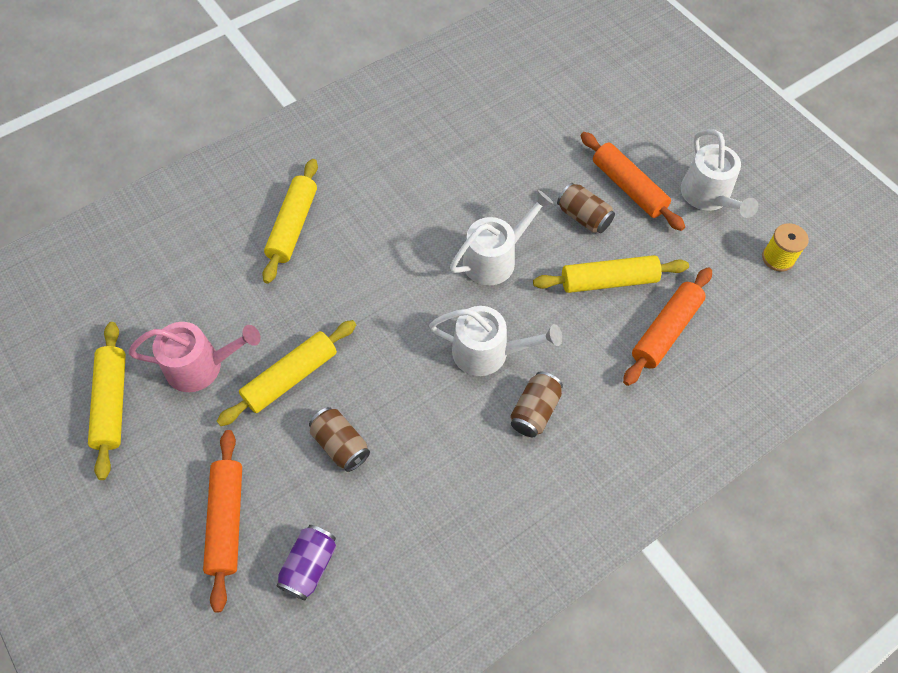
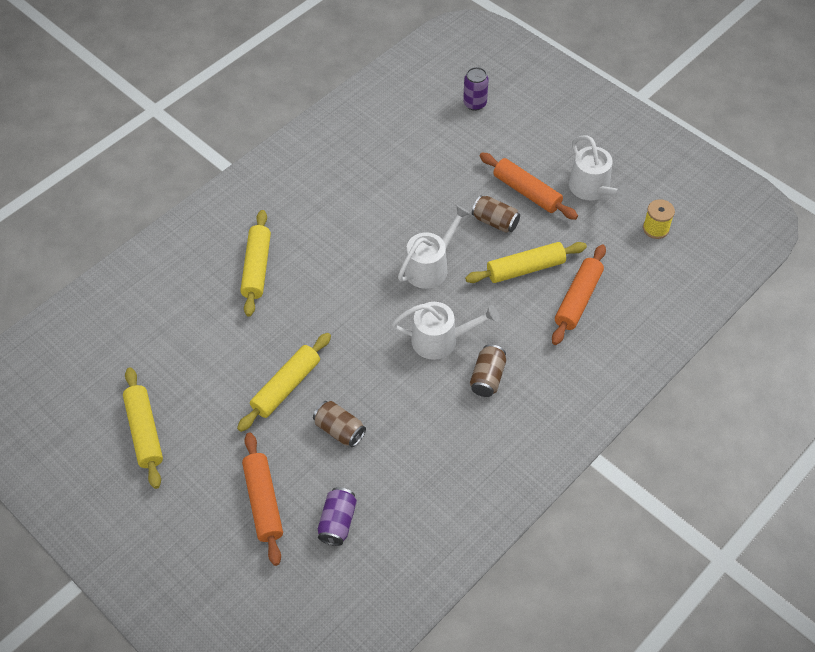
camera: 10 degrees left, 5 degrees down
(201, 366) = (210, 391): pink watering can -> none
(588, 74) = (475, 103): none -> purple can

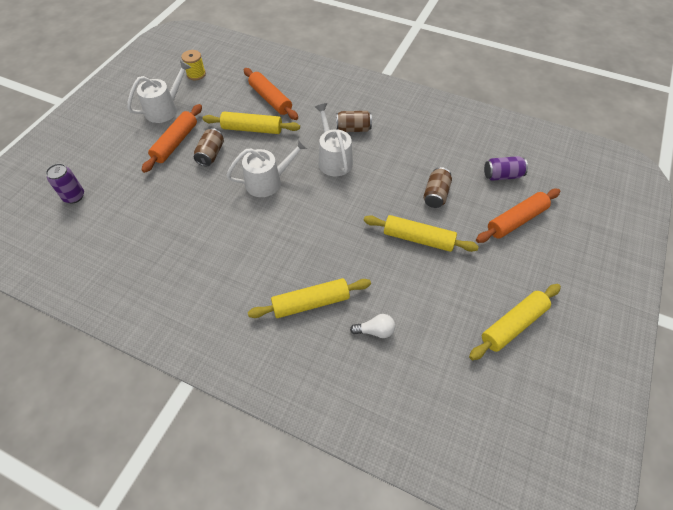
camera: 110 degrees left, 0 degrees up
(201, 311) = (375, 331): none -> white light bulb
(430, 266) = (268, 181): white watering can -> white watering can turned 135 degrees clockwise
(525, 269) = (252, 129): yellow rolling pin -> yellow rolling pin turned 45 degrees counterclockwise
(577, 299) = (270, 99): orange rolling pin -> orange rolling pin turned 45 degrees clockwise

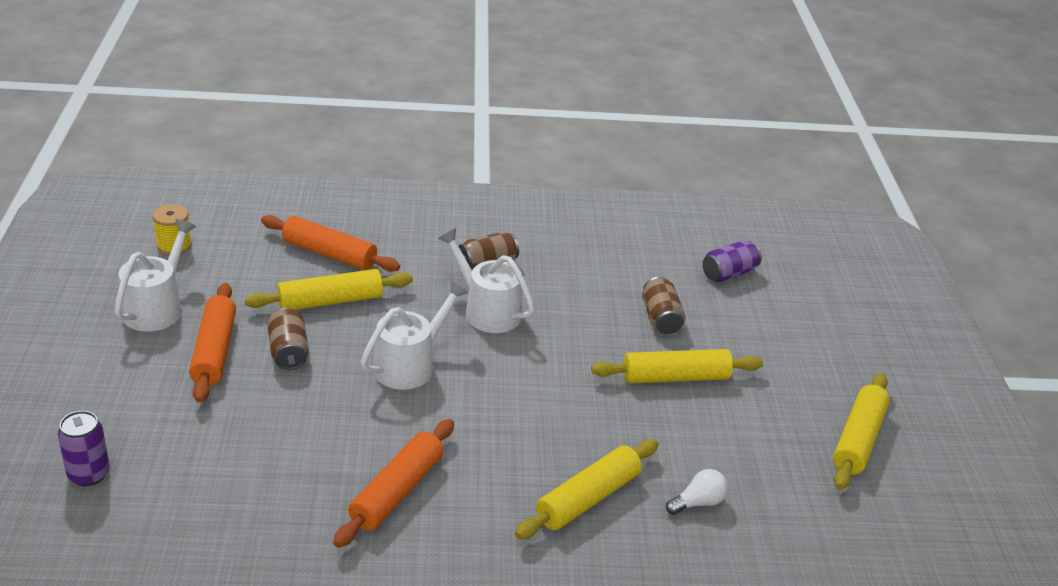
camera: 30 degrees left, 20 degrees down
(516, 220) = (782, 321): orange rolling pin -> orange rolling pin (397, 491)

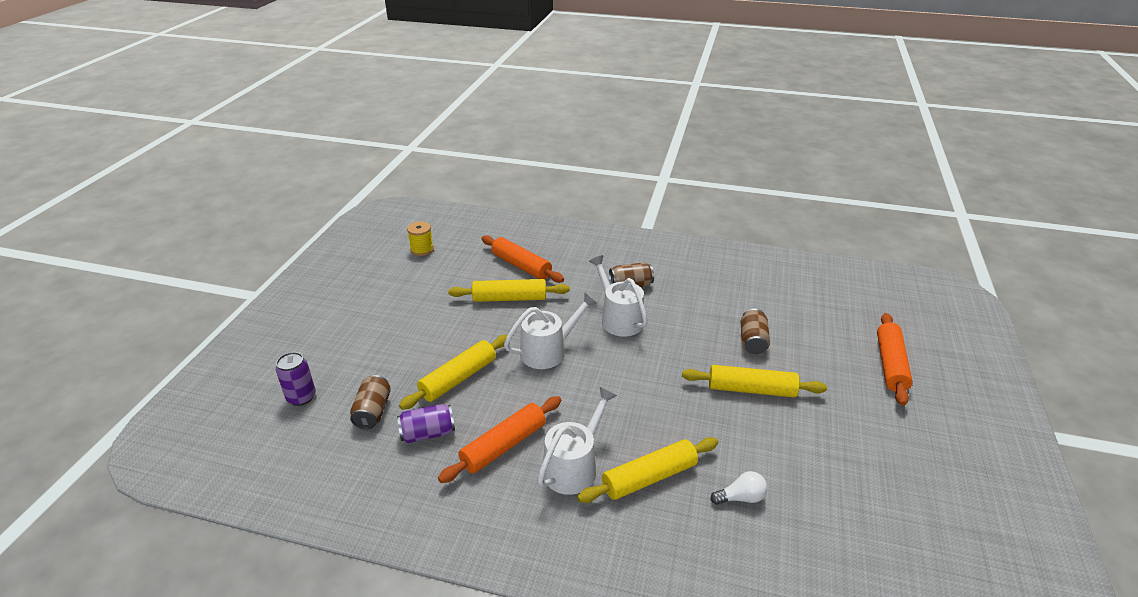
camera: 20 degrees right, 0 degrees up
(156, 308) = (393, 289): white watering can -> white watering can (573, 467)
(214, 351) = (418, 323): orange rolling pin -> orange rolling pin (890, 364)
(288, 352) = (467, 330): brown can -> brown can (373, 411)
(729, 273) = (819, 313): purple can -> purple can (428, 433)
(857, 439) = (899, 466): yellow rolling pin -> yellow rolling pin (458, 378)

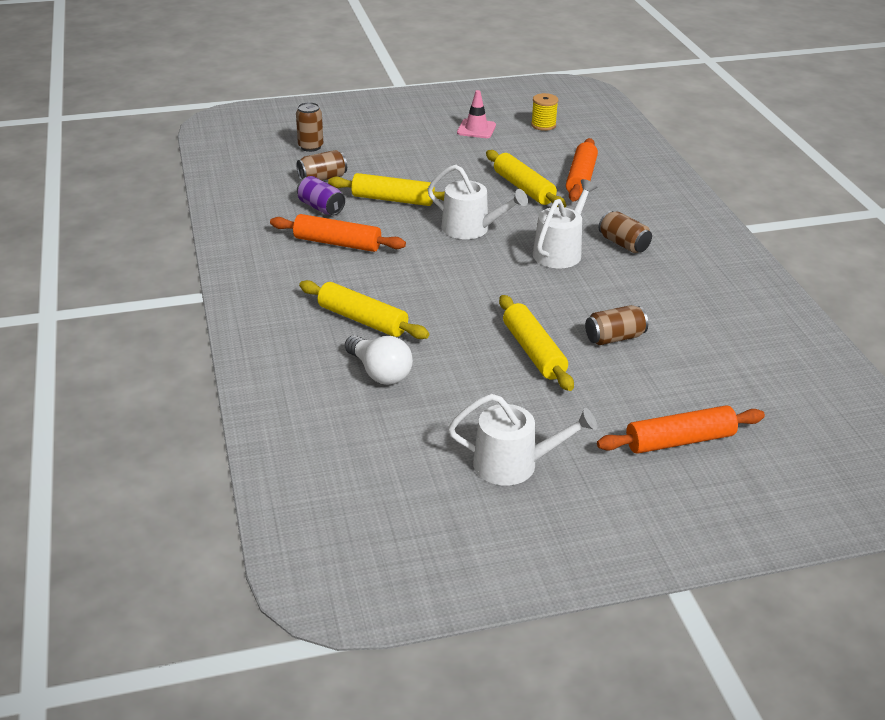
camera: 60 degrees right, 0 degrees up
(301, 397) = (310, 147): purple can -> brown can
(388, 284) = (476, 129): none -> pink traffic cone
(573, 467) = (343, 281): white watering can -> white watering can (513, 464)
(741, 497) = (380, 373): white light bulb -> white light bulb, size x1.56

